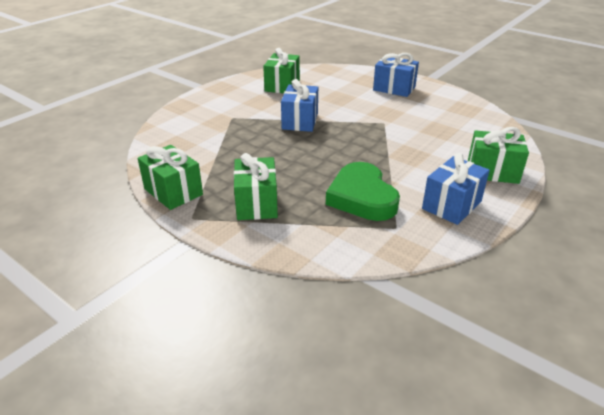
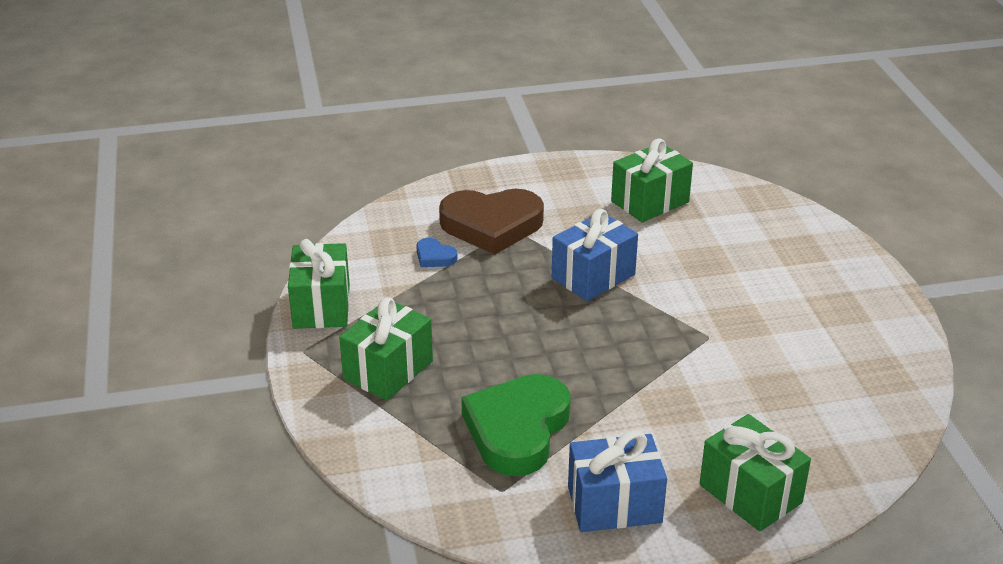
camera: 40 degrees right, 0 degrees up
(208, 144) = (434, 257): none -> blue heart
(220, 120) = (492, 225): none -> brown heart
(394, 88) = (819, 283): blue gift -> none

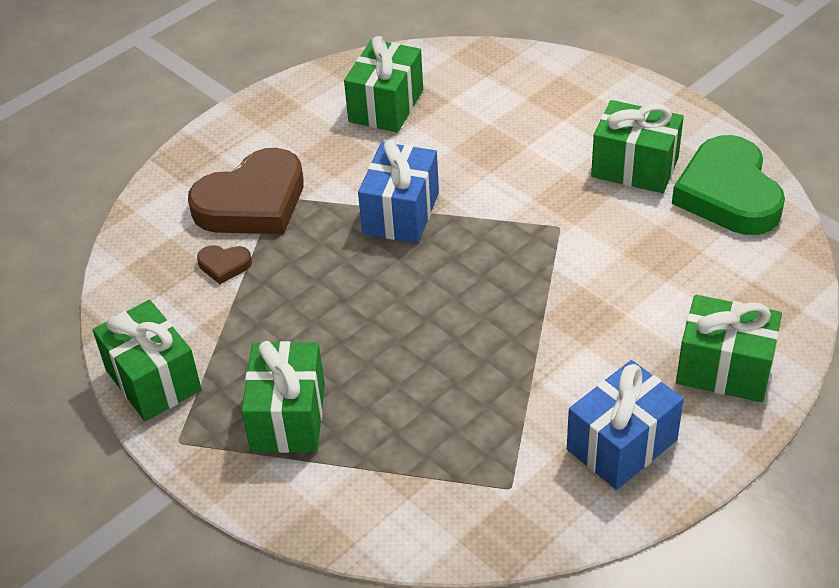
camera: 30 degrees left, 10 degrees up
(434, 257) = (224, 265): blue heart -> brown heart
(517, 430) = (470, 415): green heart -> green heart (728, 194)
(813, 322) = (634, 167): none -> green gift

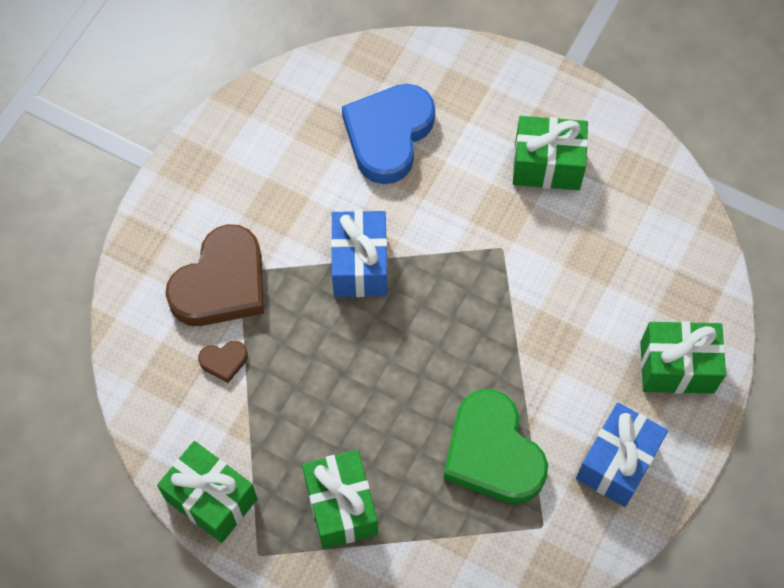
camera: 20 degrees left, 20 degrees up
(386, 106) = (302, 140): green gift -> none
(475, 116) = (388, 135): none -> blue heart
(728, 194) = (634, 178): green heart -> green heart (492, 453)

